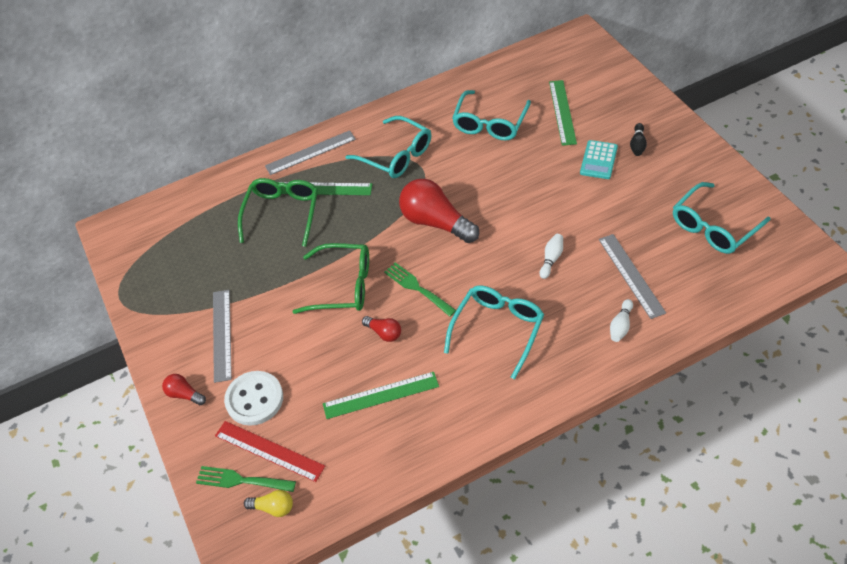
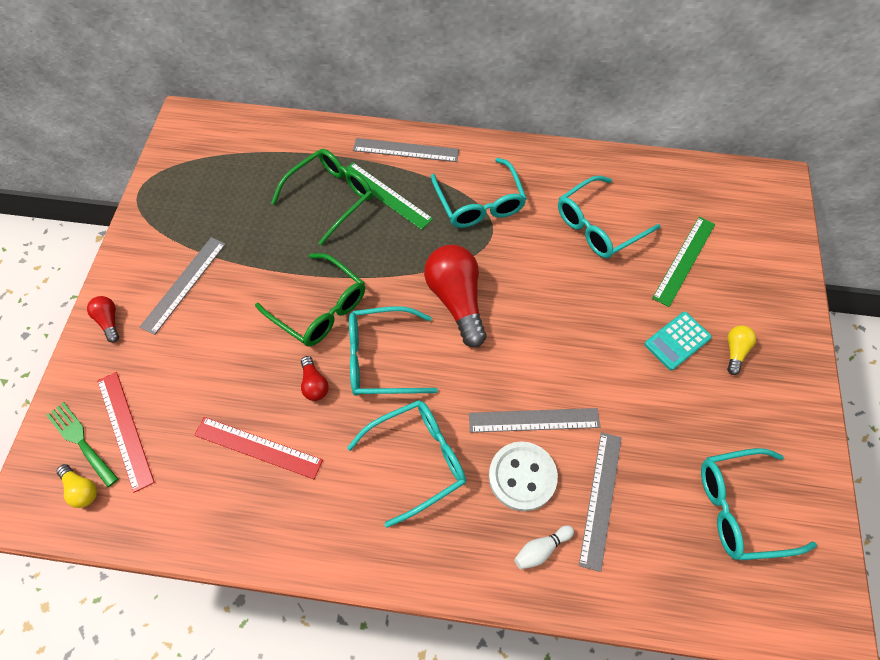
camera: 30 degrees right, 10 degrees up
(254, 399) = (156, 369): white button -> white button (522, 476)
(381, 395) = (258, 447): green ruler -> red ruler
(417, 288) = (382, 358): green fork -> turquoise glasses
(551, 259) = (534, 420): white bowling pin -> grey ruler
(637, 145) = (735, 351): black bowling pin -> yellow light bulb

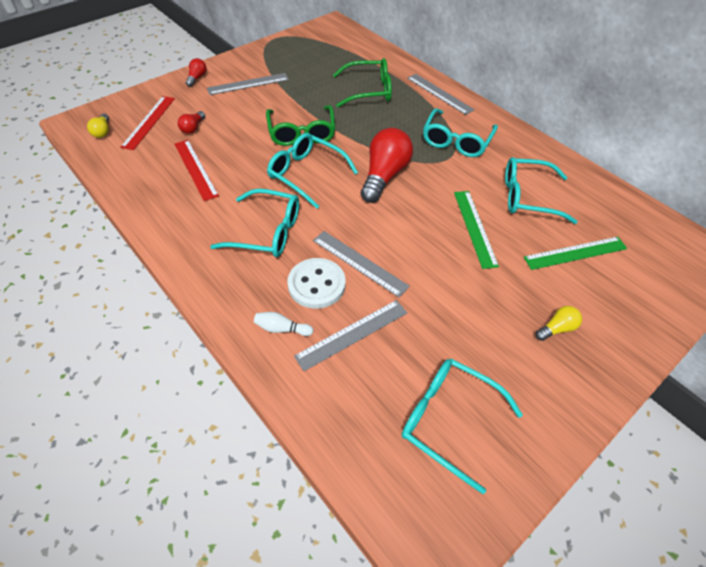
camera: 40 degrees right, 10 degrees down
(80, 441) = (126, 114): green fork -> none
(314, 384) = (257, 162): red light bulb -> red light bulb (193, 128)
(386, 195) = (402, 106): green ruler -> green ruler (475, 228)
(677, 341) = (515, 292): turquoise calculator -> none

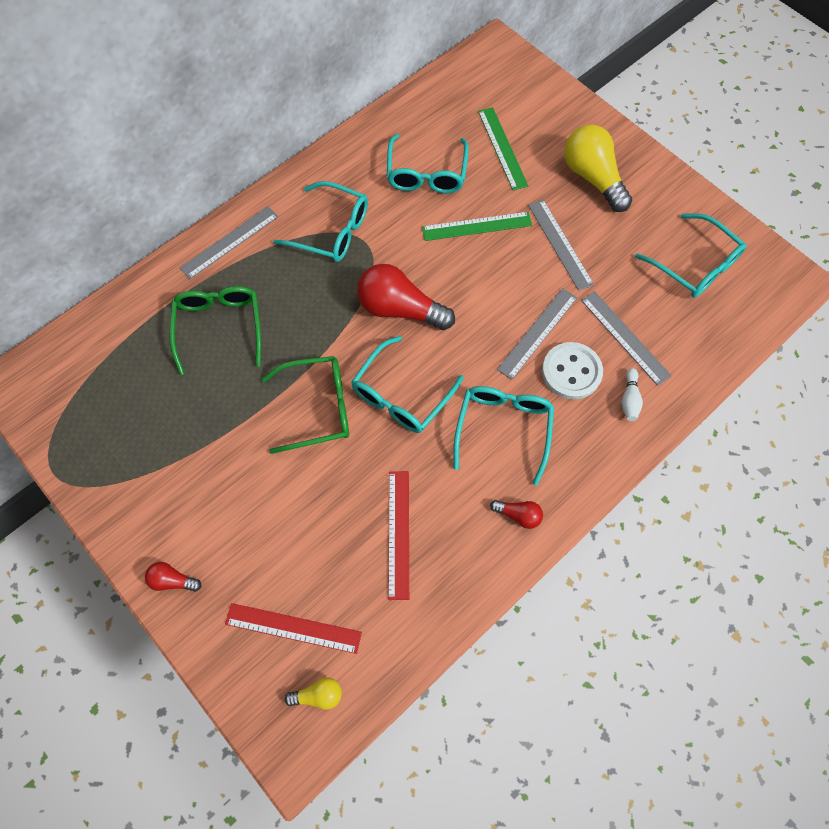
camera: 90 degrees left, 15 degrees up
(193, 128) = (308, 557): red light bulb -> red light bulb (518, 515)
(195, 169) = (398, 533): red ruler -> red ruler turned 60 degrees counterclockwise
(248, 84) = (194, 496): grey ruler -> grey ruler (560, 244)
(449, 420) = (694, 265): turquoise glasses -> turquoise glasses turned 75 degrees counterclockwise
(557, 328) = (592, 178): yellow light bulb -> yellow light bulb, size x2.13

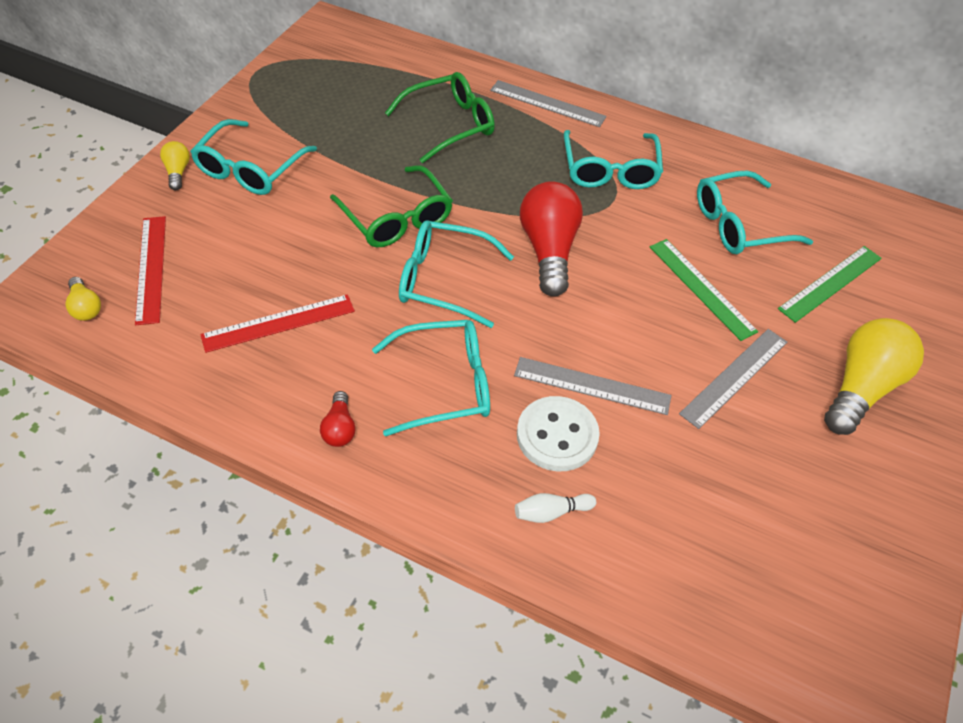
camera: 65 degrees right, 15 degrees down
(173, 580) = (178, 172): red light bulb -> yellow light bulb
(625, 337) = (641, 485): grey ruler -> none
(694, 265) = (811, 546): turquoise glasses -> turquoise glasses (250, 168)

